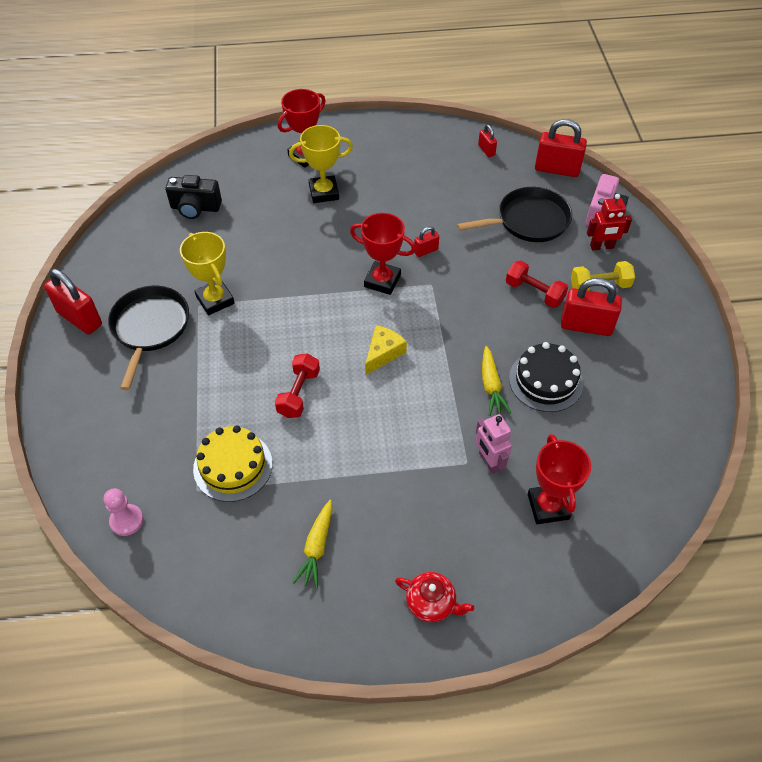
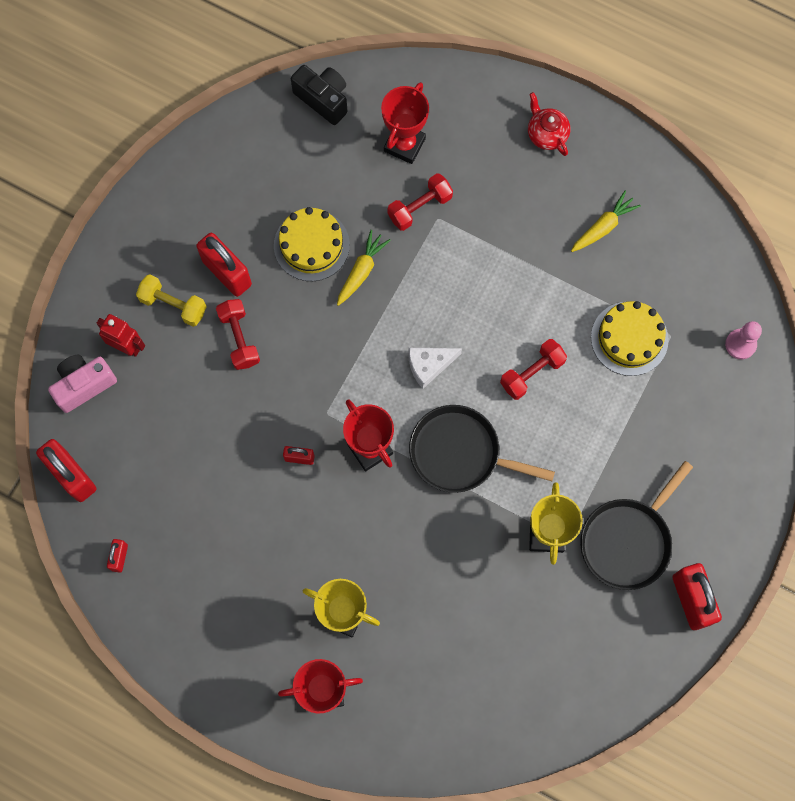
camera: 145 degrees left, 20 degrees up
(195, 208) = (496, 687): black camera -> black camera (323, 99)
(383, 353) = (429, 366): yellow cheese -> white cheese
(489, 462) = (419, 207): pink robot -> red dumbbell
(529, 221) = (166, 426): black pan -> black pan (459, 453)
(545, 381) = (311, 245): black cake -> yellow cake

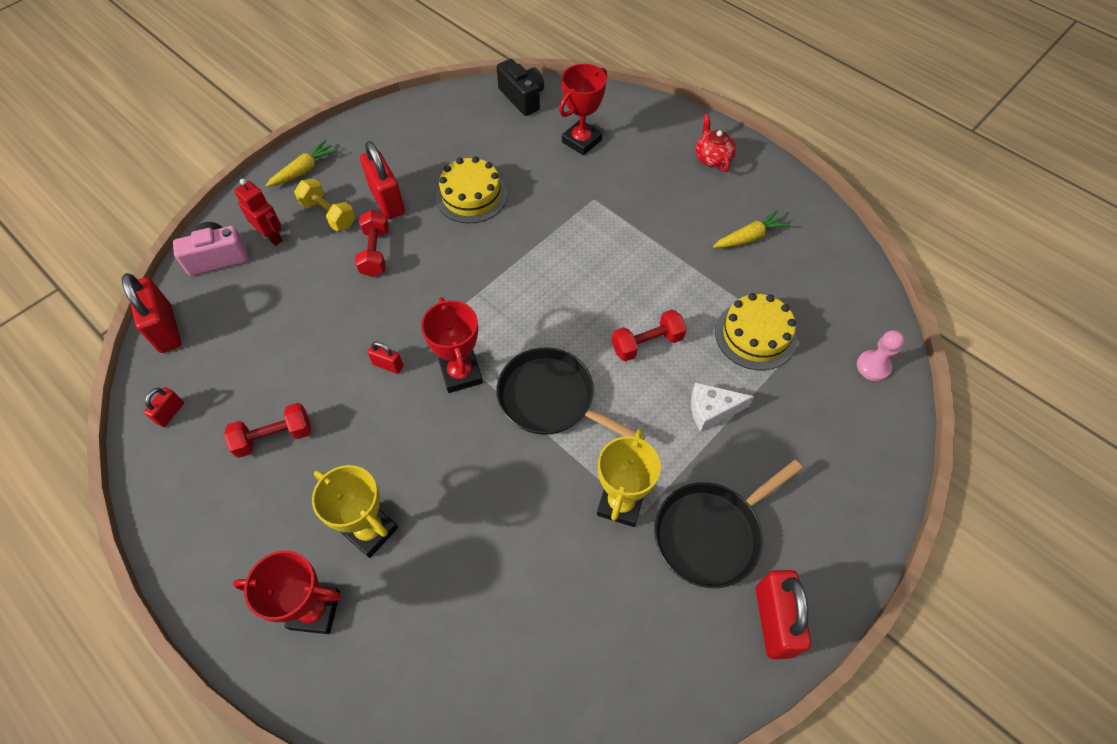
camera: 15 degrees right, 15 degrees down
(361, 271) = (509, 224): yellow carrot -> yellow carrot (304, 170)
(419, 207) = (579, 188): red dumbbell -> red dumbbell (274, 437)
(429, 366) = (546, 314): white cheese -> white cheese (712, 410)

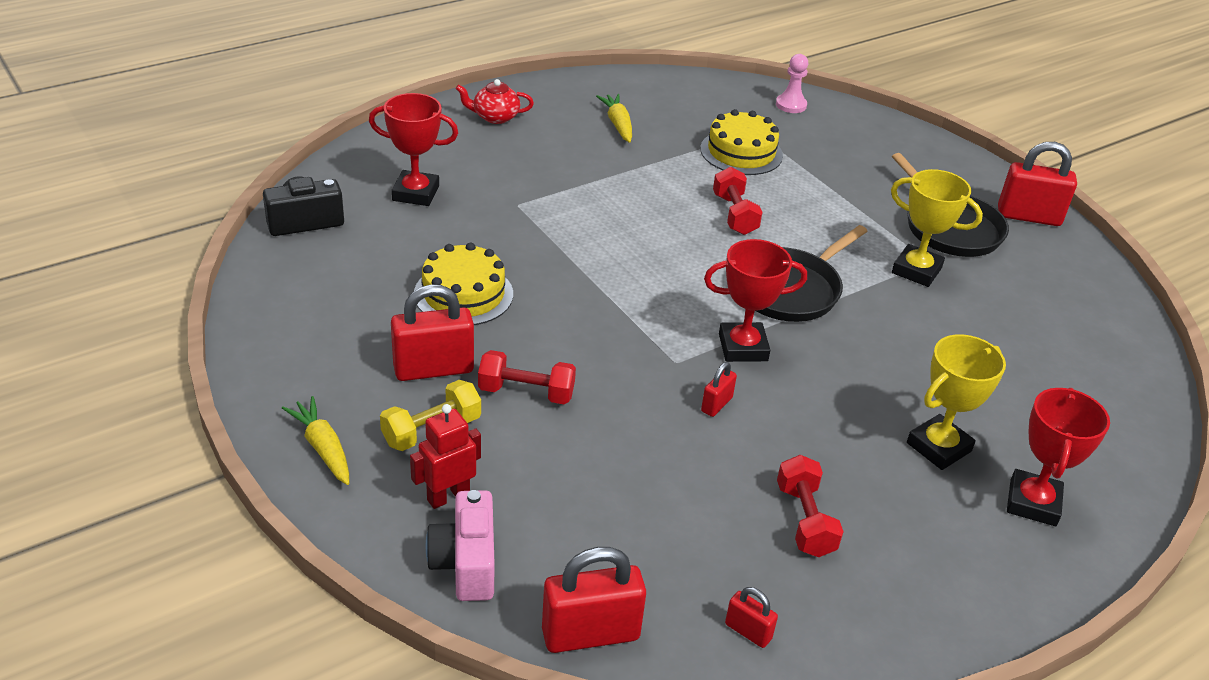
camera: 80 degrees left, 20 degrees down
(581, 141) = (416, 193): red trophy -> red trophy turned 45 degrees counterclockwise
(712, 410) = (821, 196): white cheese -> none

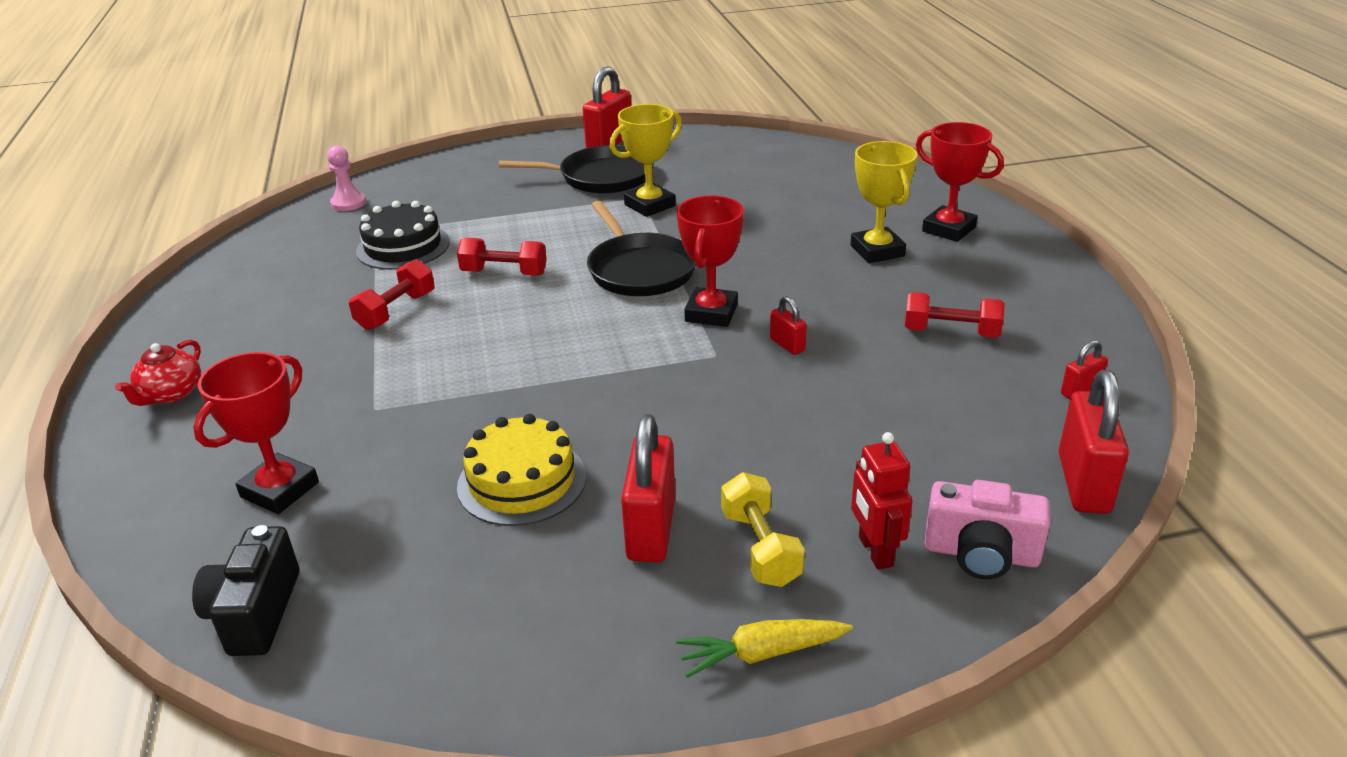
camera: 65 degrees left, 5 degrees down
(526, 392) = (722, 462): red dumbbell -> red dumbbell (396, 311)
(618, 124) = (280, 308): yellow carrot -> none
(741, 152) = (403, 246): yellow cake -> black cake

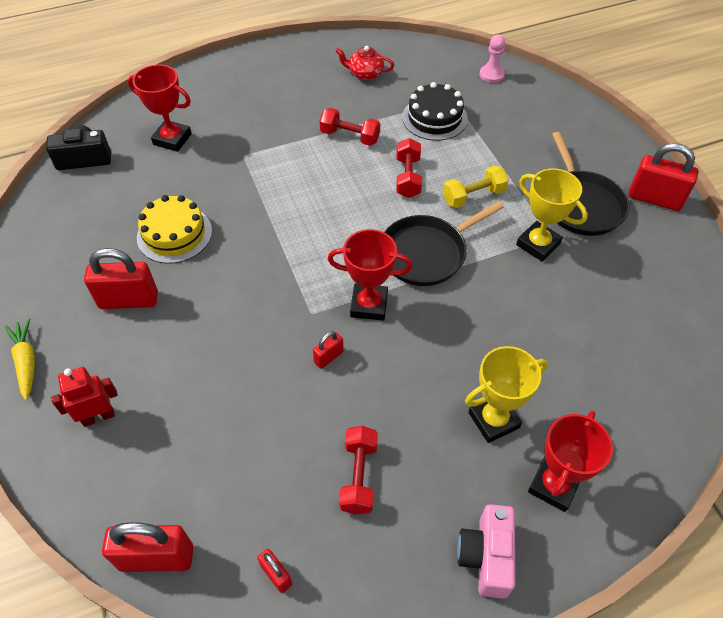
camera: 80 degrees right, 20 degrees up
(171, 394) = (255, 73): red teapot -> red teapot (365, 74)
(760, 548) = (108, 355): yellow dumbbell -> yellow dumbbell (473, 196)
(981, 554) = (89, 479): pink camera -> pink camera (486, 556)

